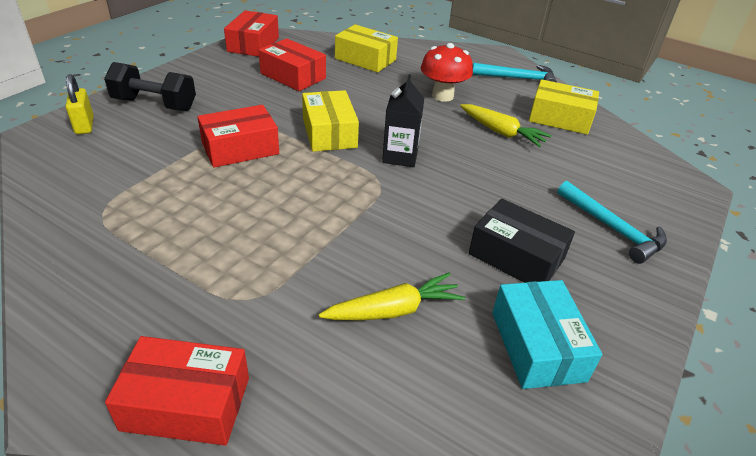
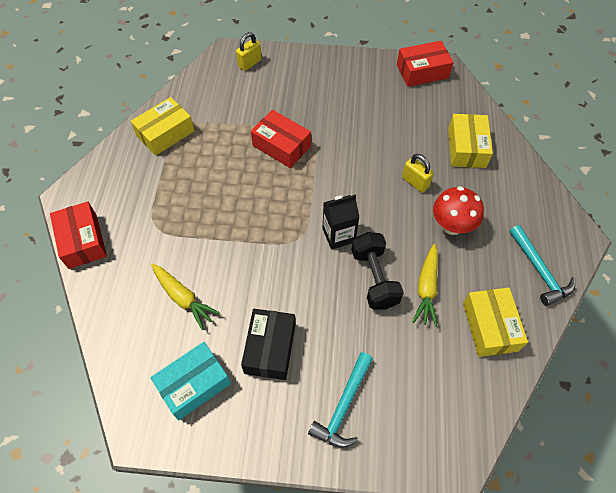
camera: 65 degrees right, 20 degrees up
(154, 104) = (296, 76): black dumbbell -> black dumbbell (374, 278)
(293, 76) = (396, 120): red box -> none
(329, 133) = (336, 181): yellow box -> yellow box (165, 133)
(377, 94) = (415, 182): none -> yellow padlock

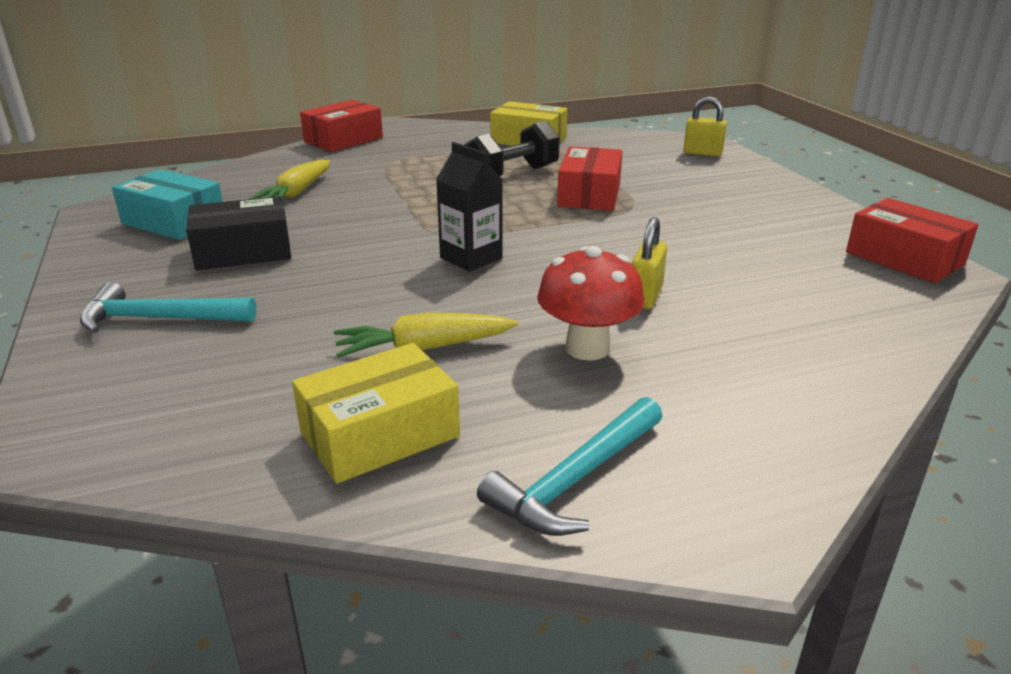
camera: 65 degrees right, 30 degrees down
(374, 278) = (411, 299): black dumbbell -> black dumbbell (512, 175)
(466, 148) = (794, 330): yellow box -> none

